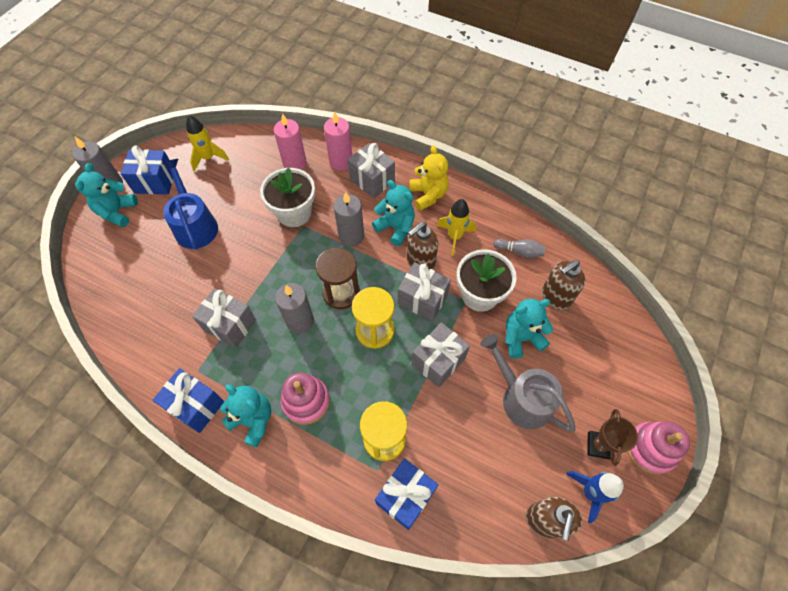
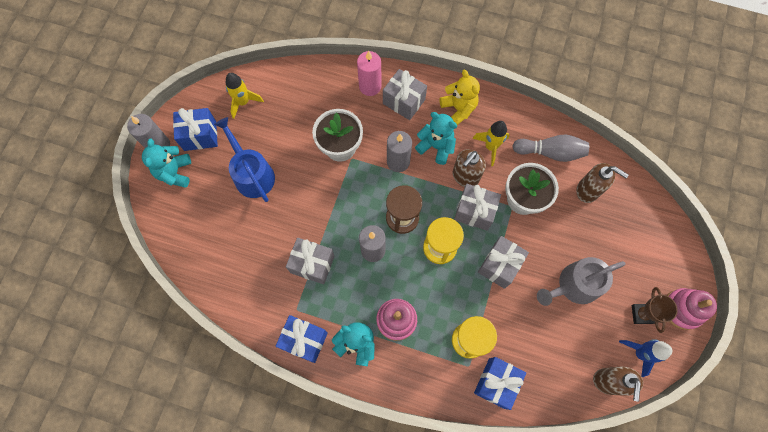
camera: 10 degrees left, 10 degrees up
(295, 163) = (327, 95): pink candle -> none
(519, 252) = (550, 152): grey bowling pin -> grey bowling pin, size x1.59
(521, 338) = (565, 232): turquoise teddy bear -> none
(522, 398) = (574, 285): grey watering can -> grey watering can turned 60 degrees counterclockwise
(555, 297) = (588, 190): brown soap dispenser -> brown soap dispenser turned 105 degrees counterclockwise

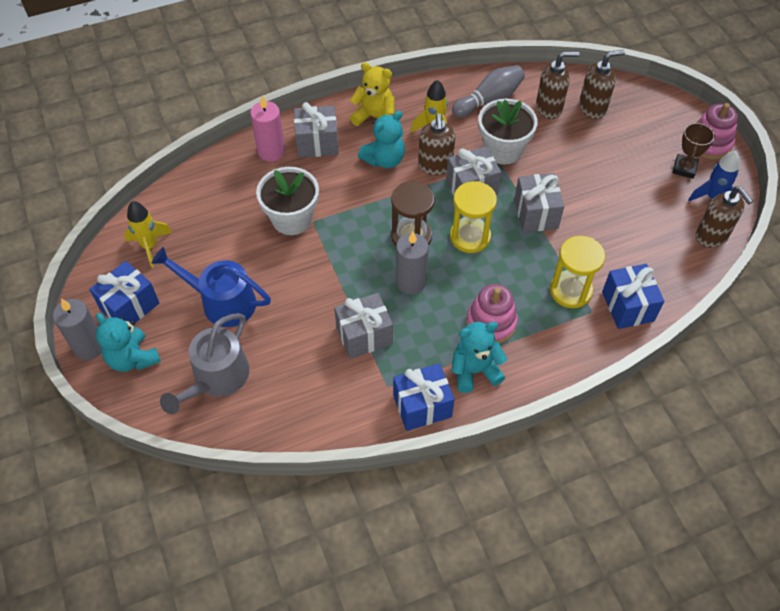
camera: 40 degrees left, 15 degrees down
(398, 161) = (361, 194): grey candle -> none
(436, 146) = (384, 159): turquoise teddy bear -> turquoise teddy bear turned 150 degrees clockwise
(574, 285) = (612, 185): grey watering can -> grey watering can (217, 378)
(620, 214) = (592, 108): none -> brown soap dispenser
(641, 314) = (684, 168): brown trophy -> brown trophy turned 60 degrees clockwise

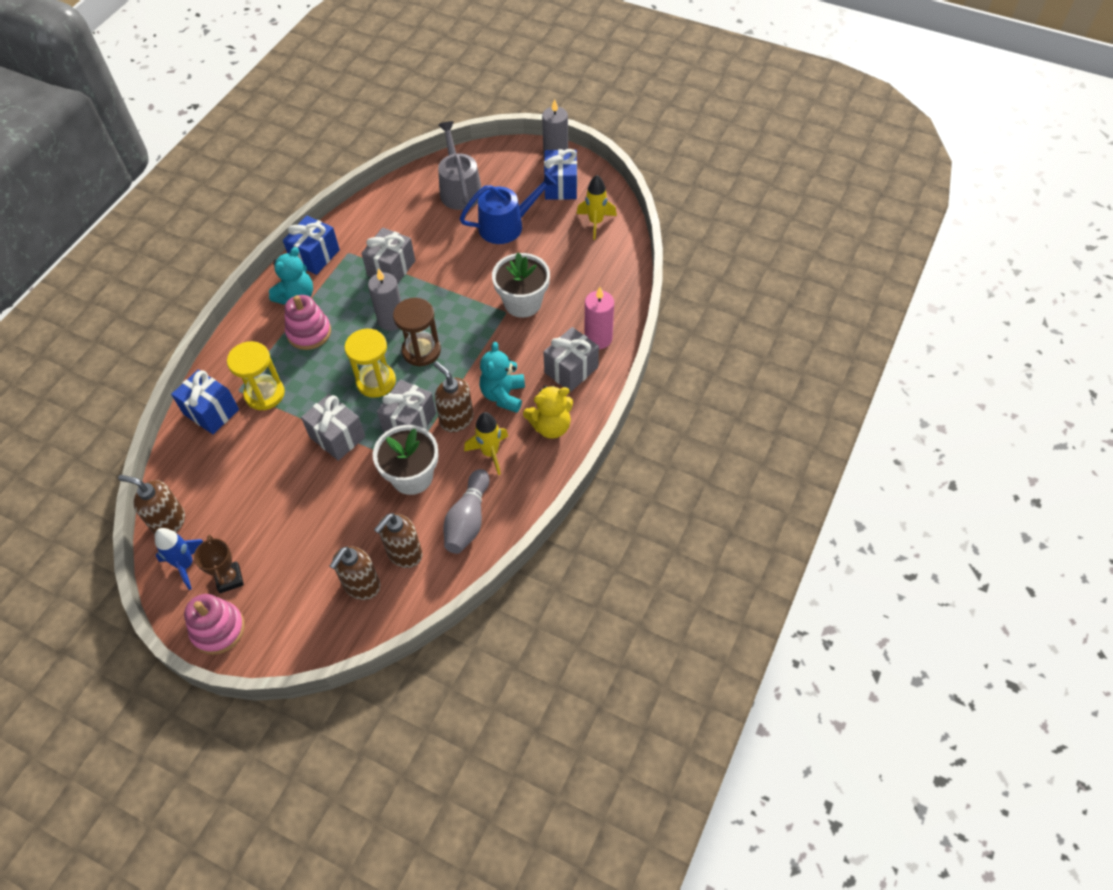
camera: 140 degrees right, 0 degrees up
(133, 358) = (522, 166): turquoise teddy bear -> none

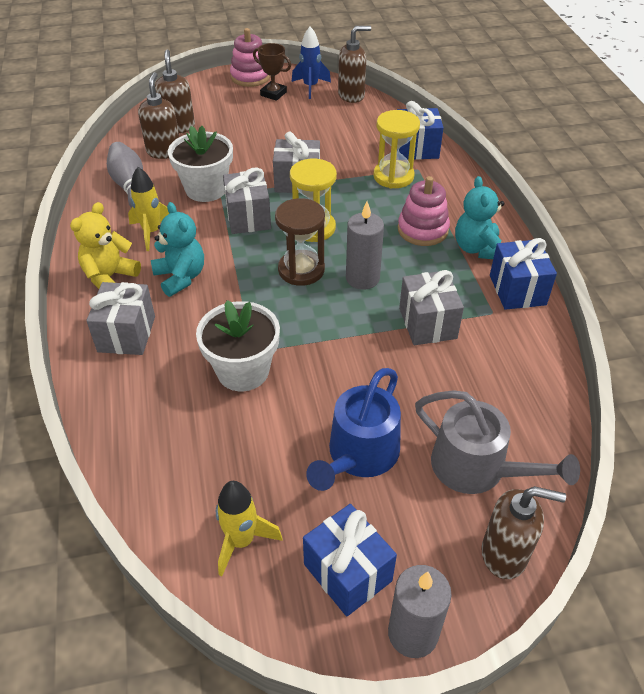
camera: 140 degrees right, 10 degrees down
(456, 419) = (208, 239): brown soap dispenser -> brown soap dispenser (504, 554)
(598, 338) = (118, 382): pink candle -> none

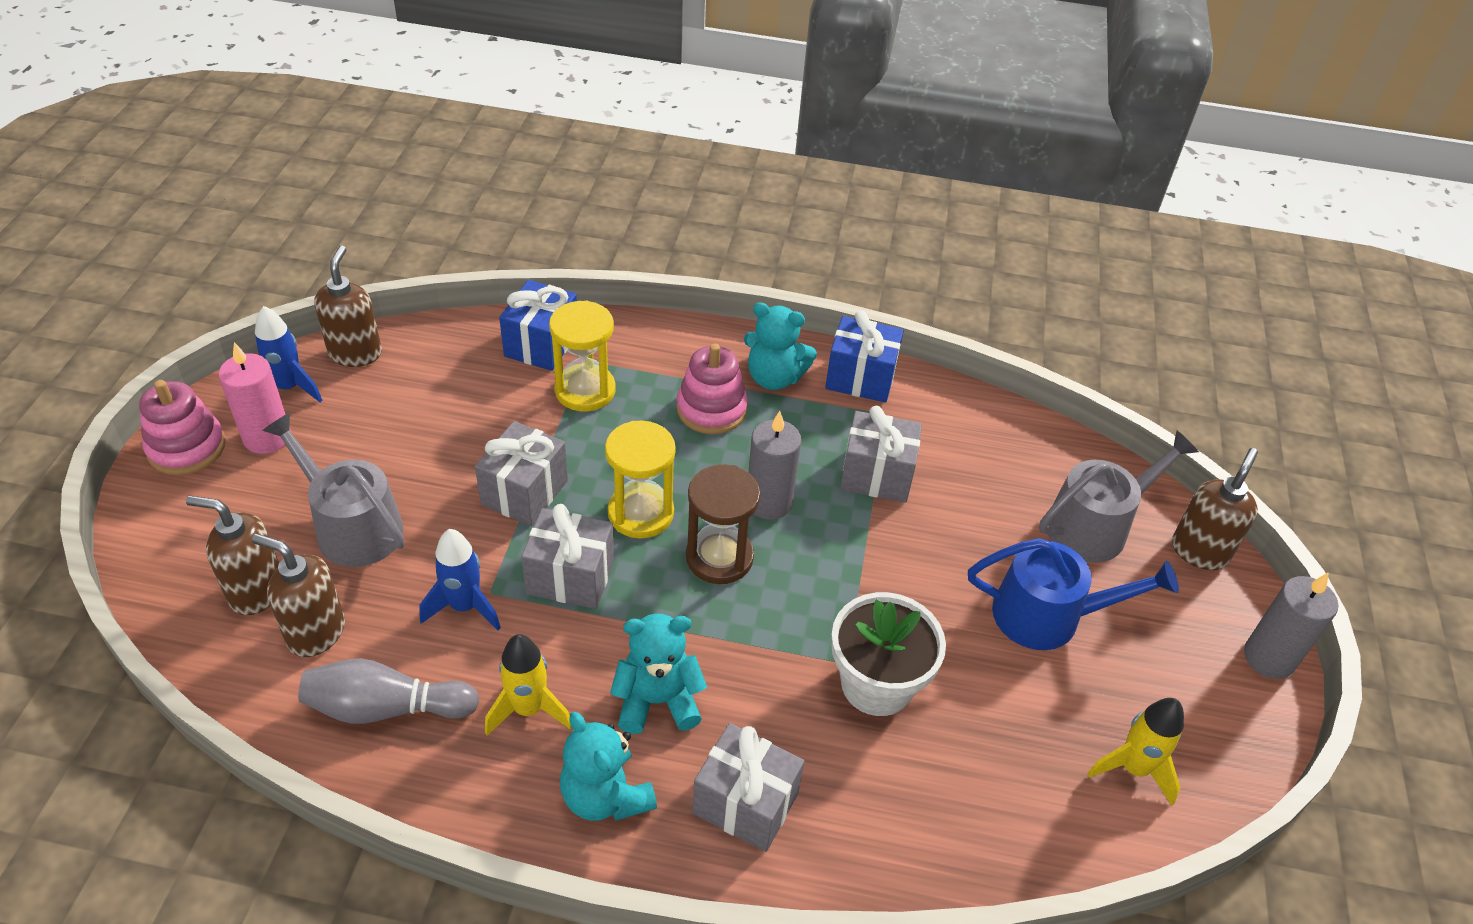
camera: 70 degrees left, 0 degrees up
(110, 277) = (605, 796): yellow teddy bear -> turquoise teddy bear
(206, 189) = (464, 606): white flower pot -> blue rocket
(235, 137) = (352, 526): none -> grey watering can
(273, 94) = (267, 437): brown trophy -> pink candle
(347, 572) = (1193, 684): blue gift -> none
(359, 454) = (1047, 616): blue watering can -> blue watering can turned 45 degrees counterclockwise

